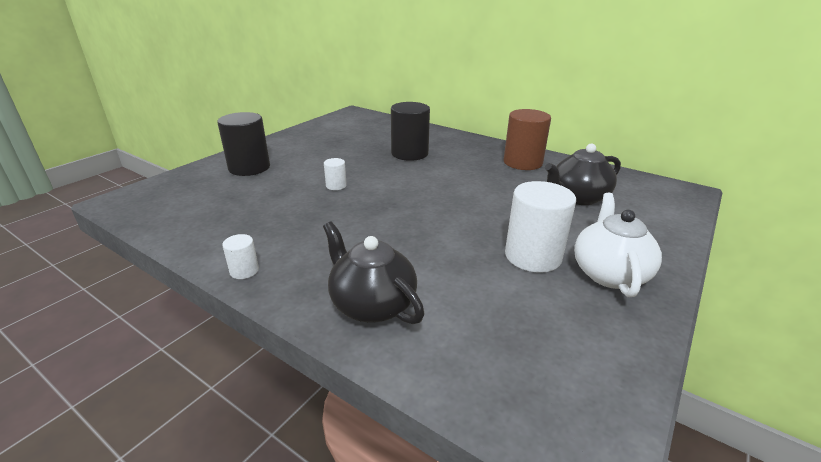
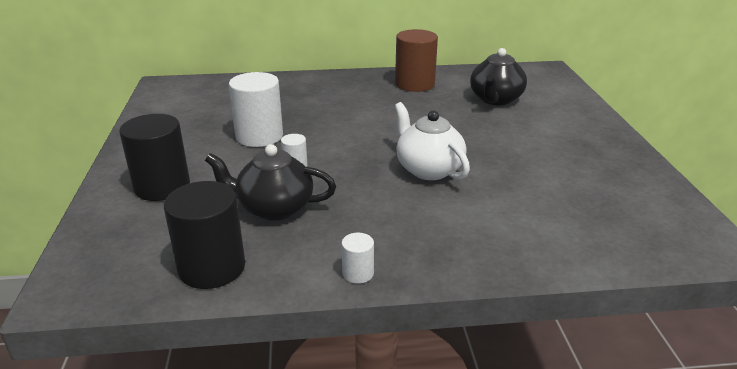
camera: 40 degrees left, 0 degrees up
(372, 304) = (496, 240): black teapot -> black teapot (274, 208)
(409, 153) = (307, 109): black cylinder -> black cylinder (212, 267)
(533, 256) = (534, 155): white cylinder -> white cylinder (259, 136)
(609, 273) = (589, 146): white teapot -> white teapot (428, 169)

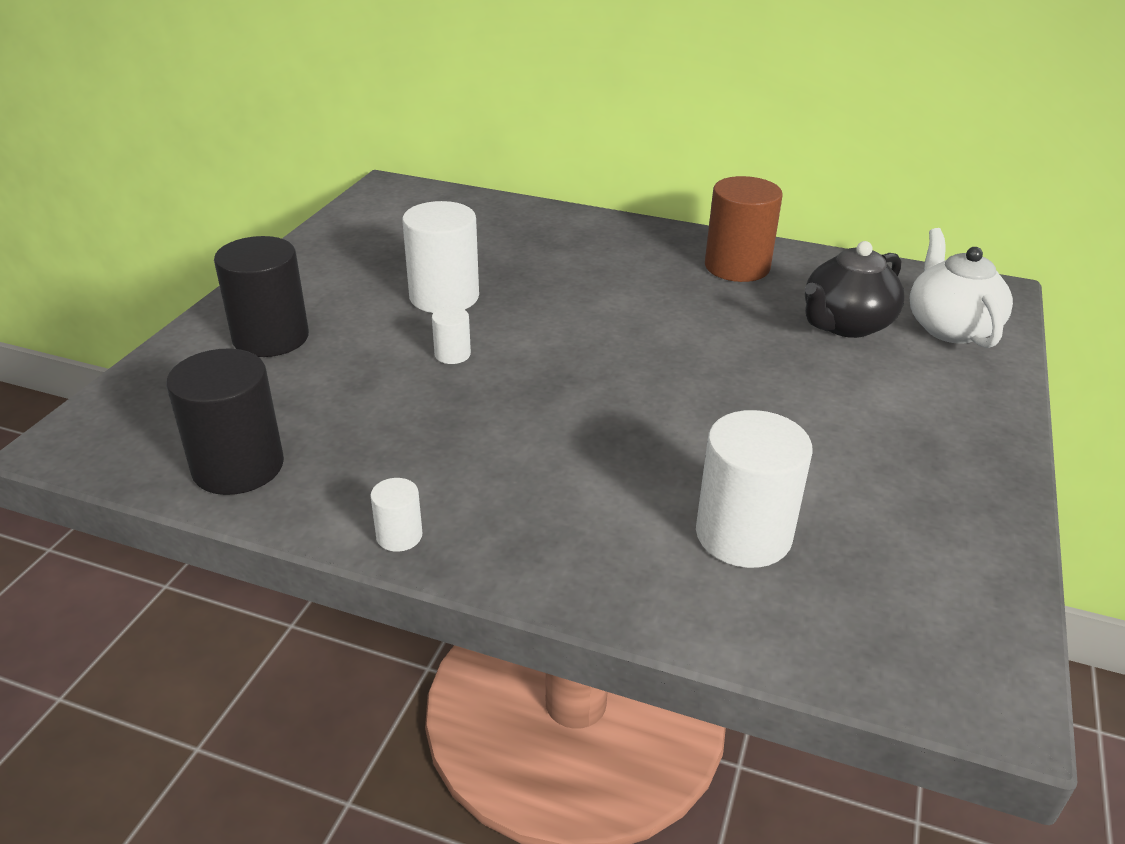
camera: 25 degrees right, 5 degrees up
(274, 208) = (375, 408): black teapot -> none
(428, 169) = (630, 413): white teapot -> white teapot (950, 328)
(543, 212) = (743, 534): none -> white cylinder

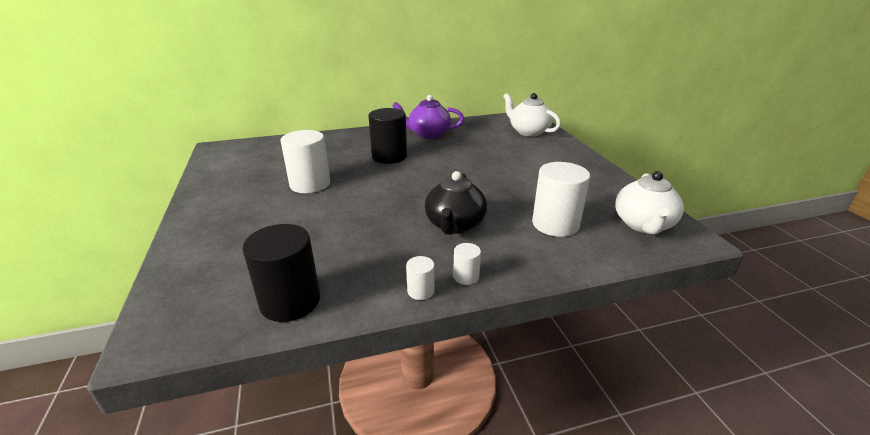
camera: 35 degrees left, 5 degrees down
(271, 337) = (231, 234): black cylinder -> black cylinder (389, 156)
(452, 354) = (346, 206): white cylinder -> white cylinder (466, 276)
(737, 267) = (428, 134): brown cylinder -> purple teapot
(845, 324) = (494, 141): black teapot -> black teapot (455, 225)
(920, 618) = (643, 225): none -> white teapot

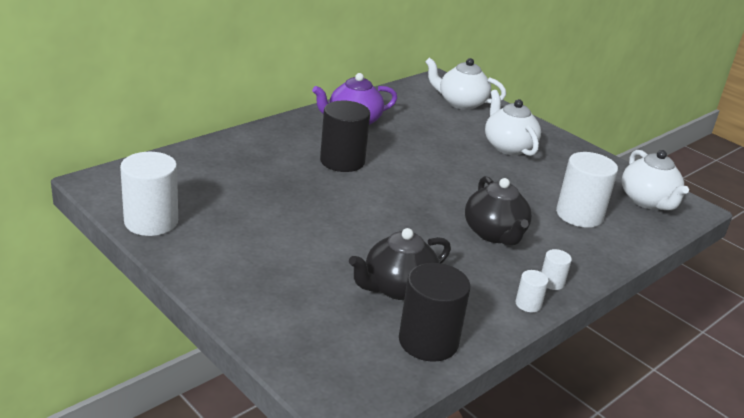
camera: 30 degrees left, 0 degrees up
(310, 184) = (293, 214): white cylinder -> white cylinder (151, 221)
(320, 250) = (397, 288): none -> black teapot
(538, 164) = (508, 147): none -> white teapot

